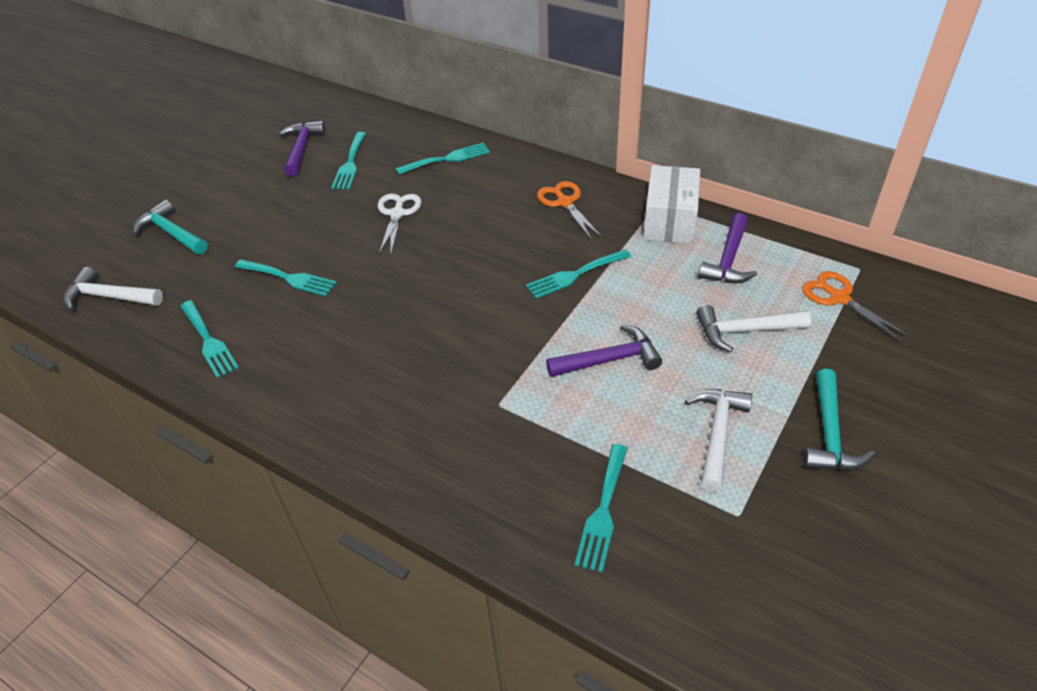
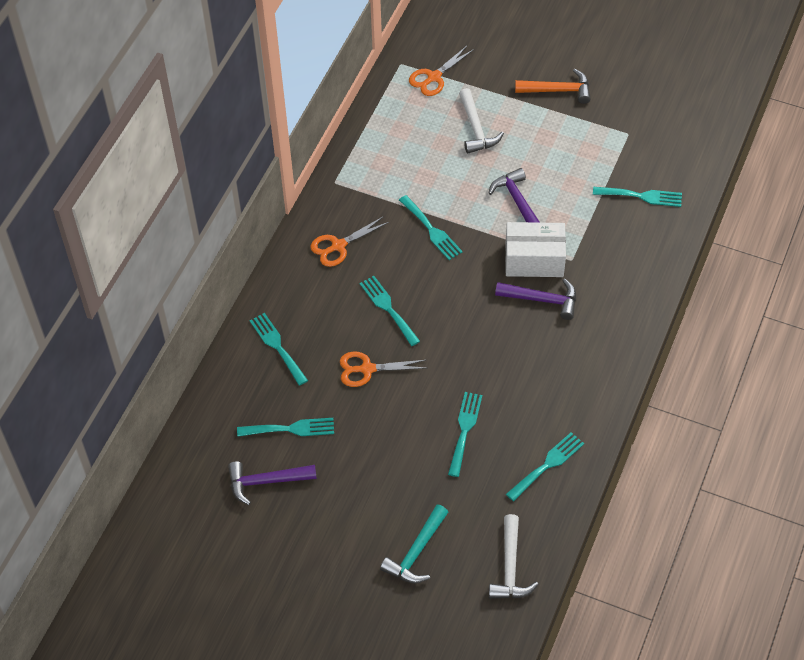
camera: 100 degrees left, 10 degrees up
(397, 214) = (367, 369): white scissors -> orange scissors
(470, 233) = (388, 308): none -> turquoise fork
(670, 220) = (356, 173): white box -> white box (534, 260)
(717, 434) = (571, 143): white hammer -> none
(728, 259) = (400, 137): purple hammer -> purple hammer (542, 300)
(829, 433) = (558, 90): turquoise hammer -> orange hammer

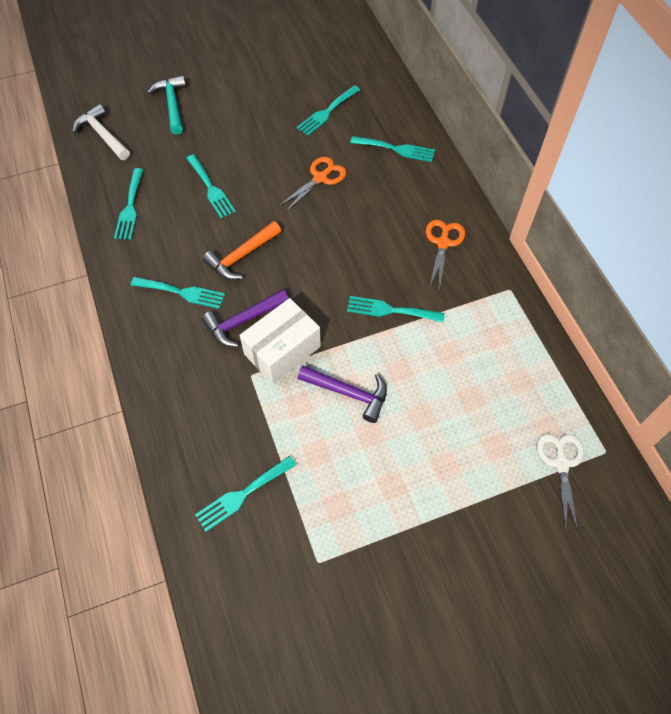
camera: 135 degrees right, 5 degrees up
(266, 482) = (307, 78): purple hammer -> none
(388, 308) = (353, 227): turquoise fork -> turquoise fork (182, 292)
(434, 77) = (561, 463): orange scissors -> white scissors
(476, 129) = (461, 439): white hammer -> none
(558, 90) = (436, 556): orange hammer -> orange hammer (241, 256)

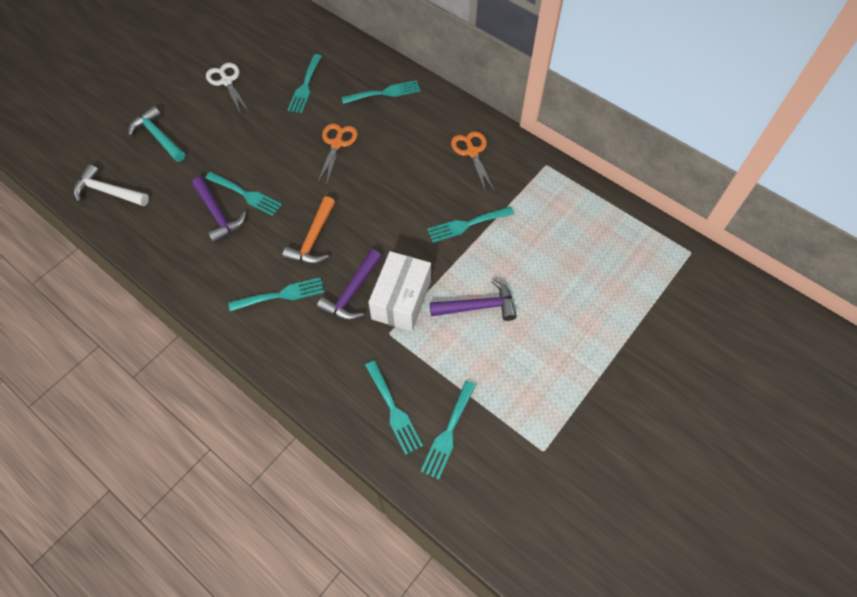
camera: 30 degrees left, 0 degrees up
(130, 207) = (181, 244): turquoise fork -> turquoise fork (394, 410)
(176, 196) = (218, 215): none -> purple hammer
(561, 463) = (667, 277): white scissors -> white scissors (227, 81)

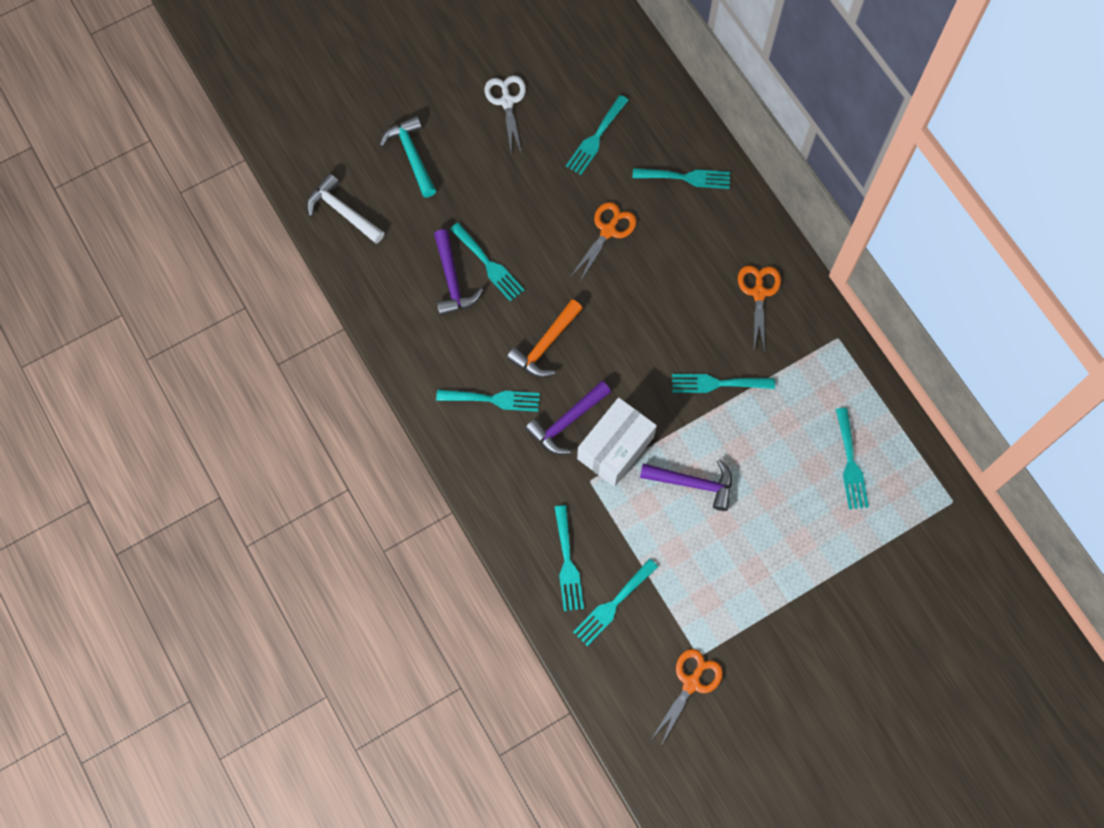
camera: 20 degrees right, 10 degrees up
(547, 479) = (691, 683): none -> orange scissors
(598, 250) = (850, 464): none -> turquoise fork

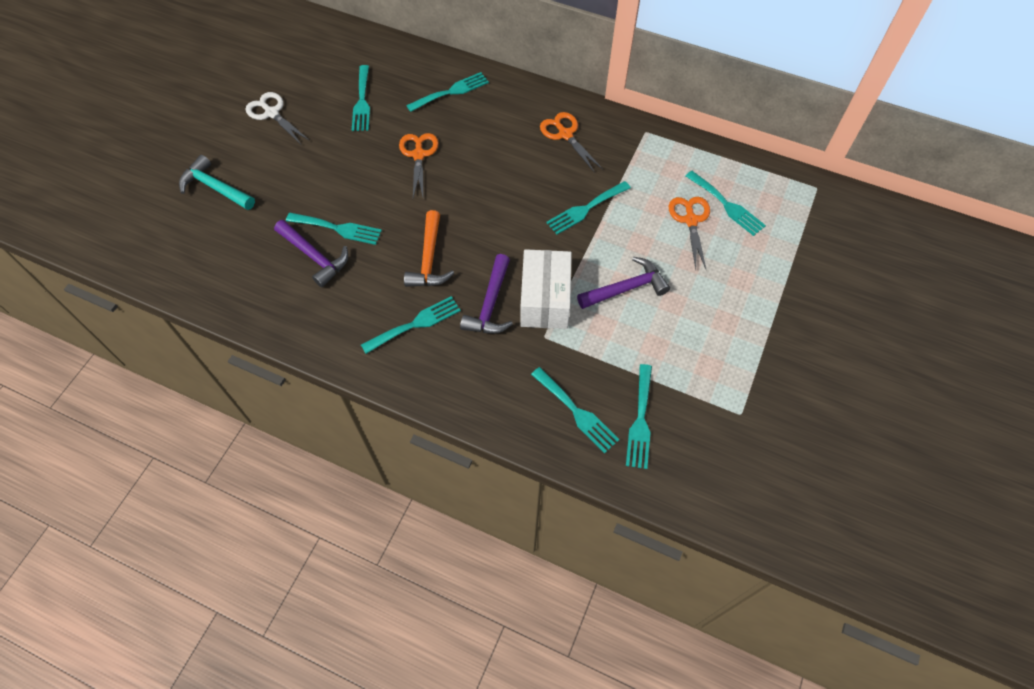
camera: 35 degrees left, 10 degrees down
(343, 212) = (179, 259): white hammer -> none
(691, 683) = (753, 440): orange scissors -> orange scissors (690, 220)

